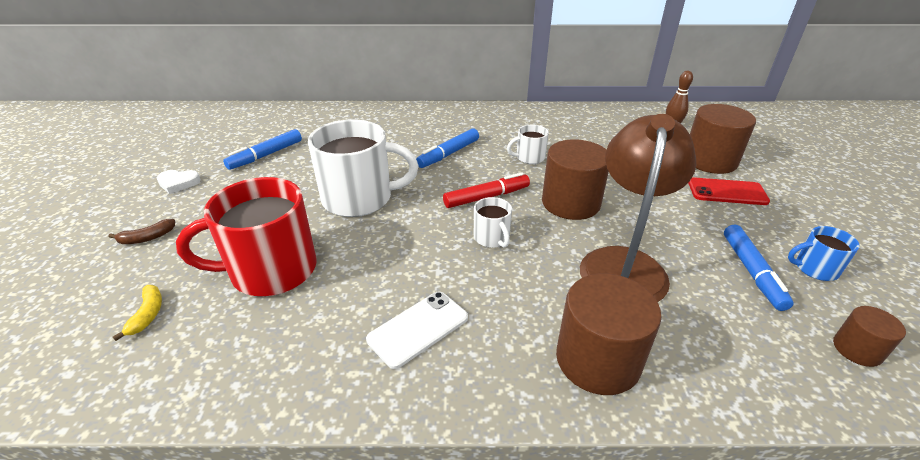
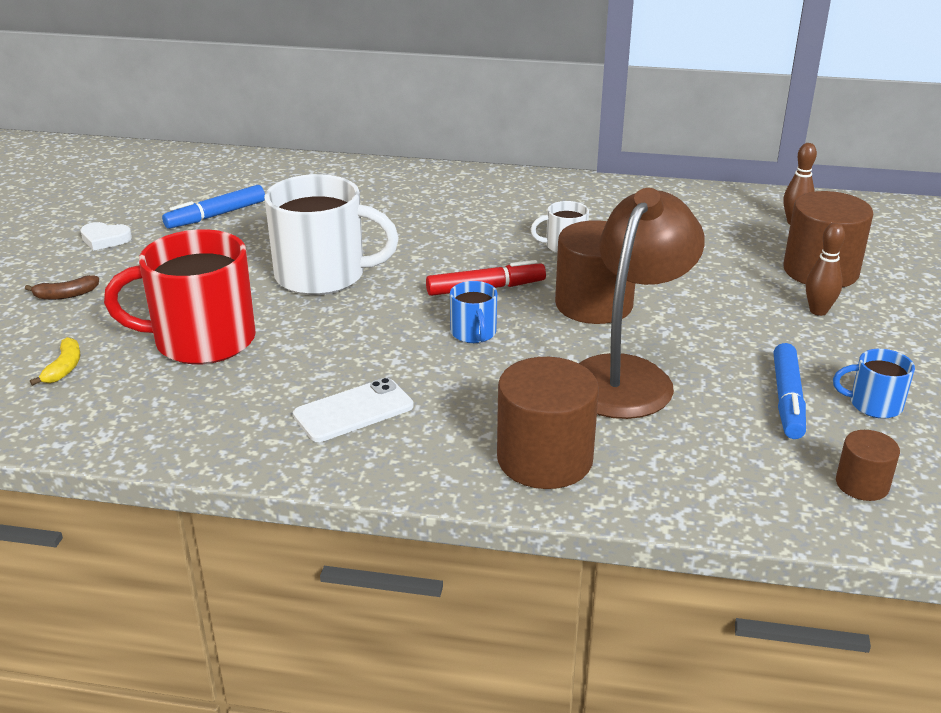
camera: 10 degrees right, 5 degrees down
(448, 154) = (455, 233): blue marker -> none
(492, 238) = (474, 333): white mug -> blue mug
(727, 192) = (818, 311): red phone -> brown bowling pin

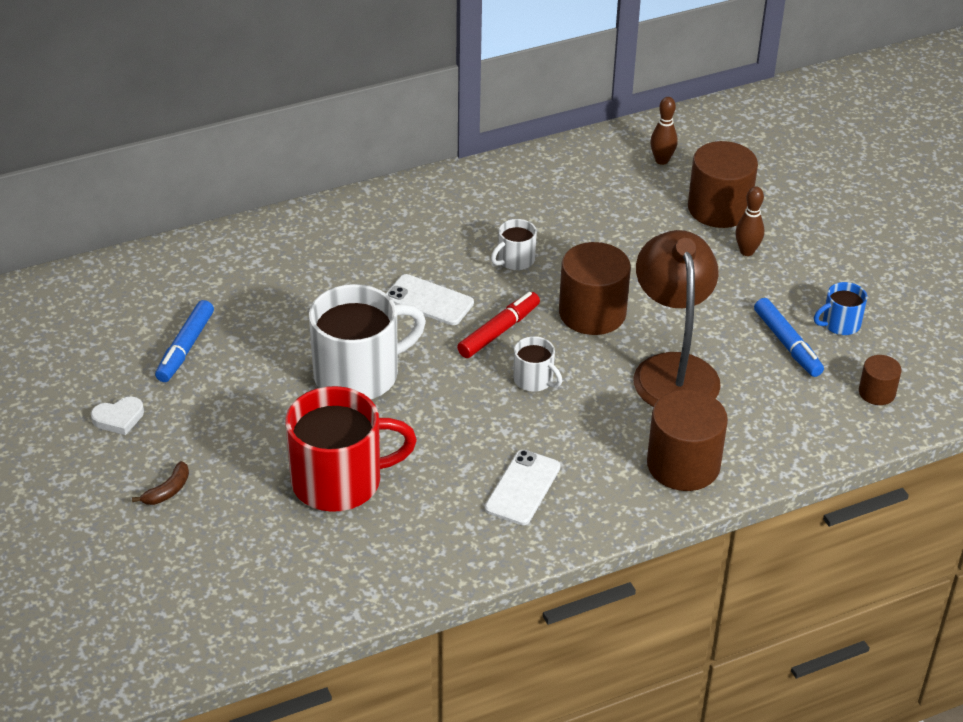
camera: 35 degrees left, 10 degrees up
(64, 368) = (264, 556): yellow banana -> none
(202, 340) = (339, 481): red mug -> red mug turned 150 degrees counterclockwise
(450, 248) = (429, 300): none -> white phone
(474, 333) = (534, 380): blue mug -> white mug

